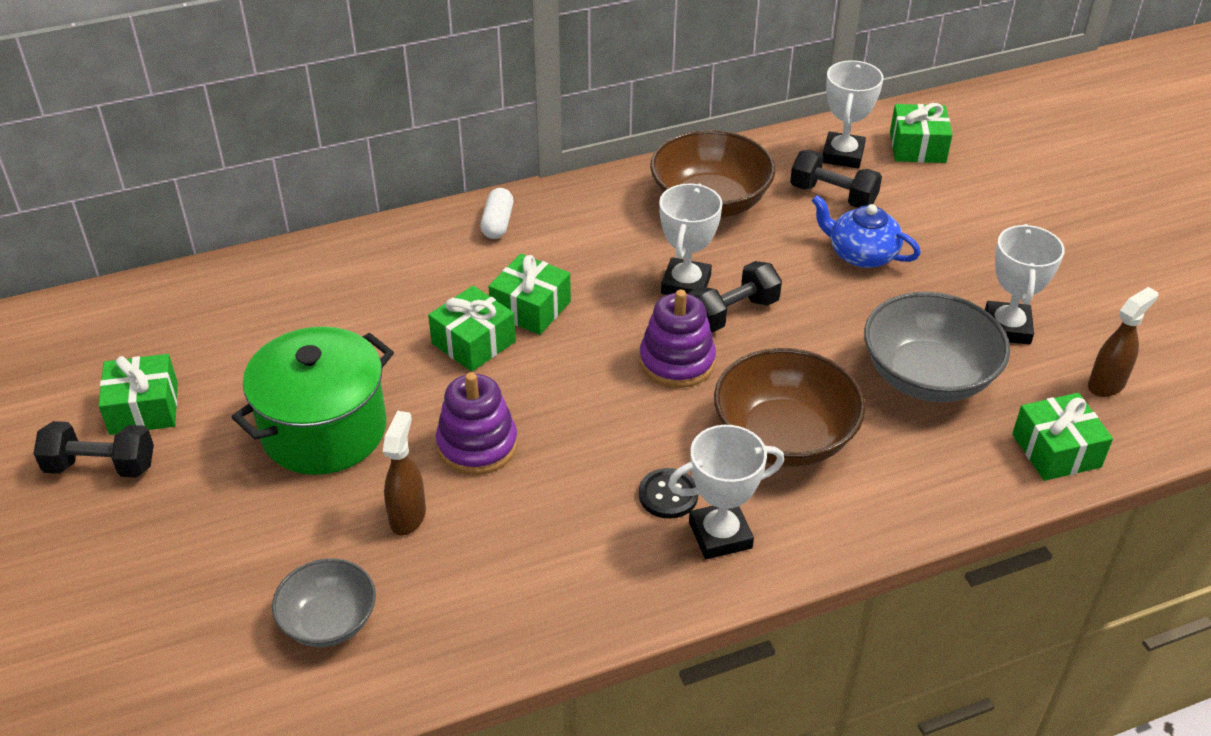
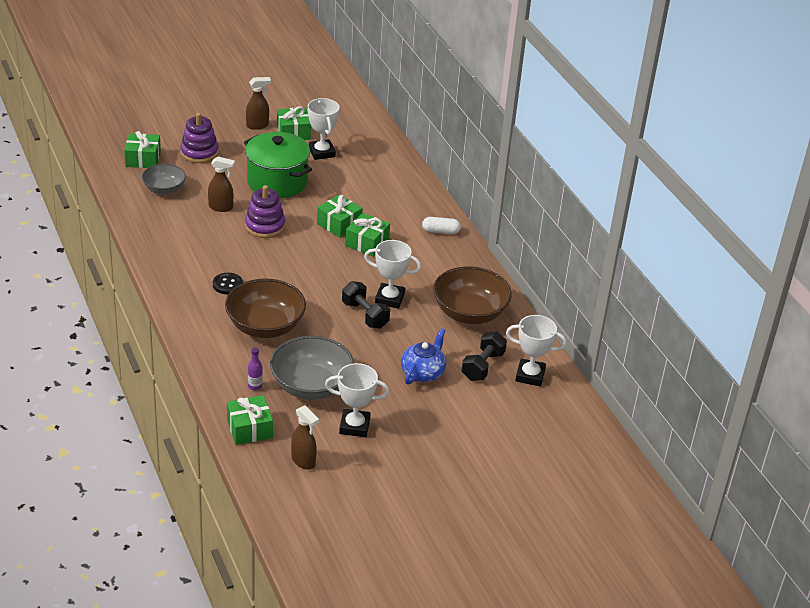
camera: 85 degrees right, 5 degrees down
(101, 466) = (257, 125): black dumbbell -> brown spray bottle
(677, 362) = (324, 292): purple stacking toy -> purple stacking toy (199, 153)
(720, 535) = (200, 300): white trophy -> white trophy (322, 152)
(917, 147) = (545, 413): green gift -> green gift (143, 159)
(949, 447) = (255, 386): none -> purple bottle

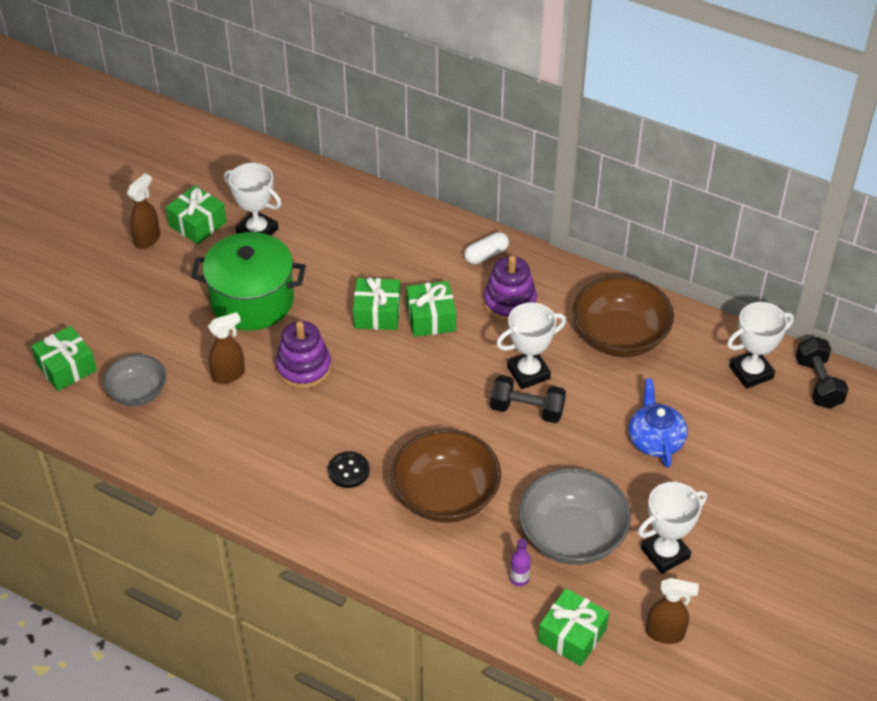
camera: 35 degrees left, 10 degrees up
(199, 153) = (122, 317): purple stacking toy -> purple stacking toy (509, 302)
(482, 366) = (699, 392): black dumbbell -> black dumbbell (818, 383)

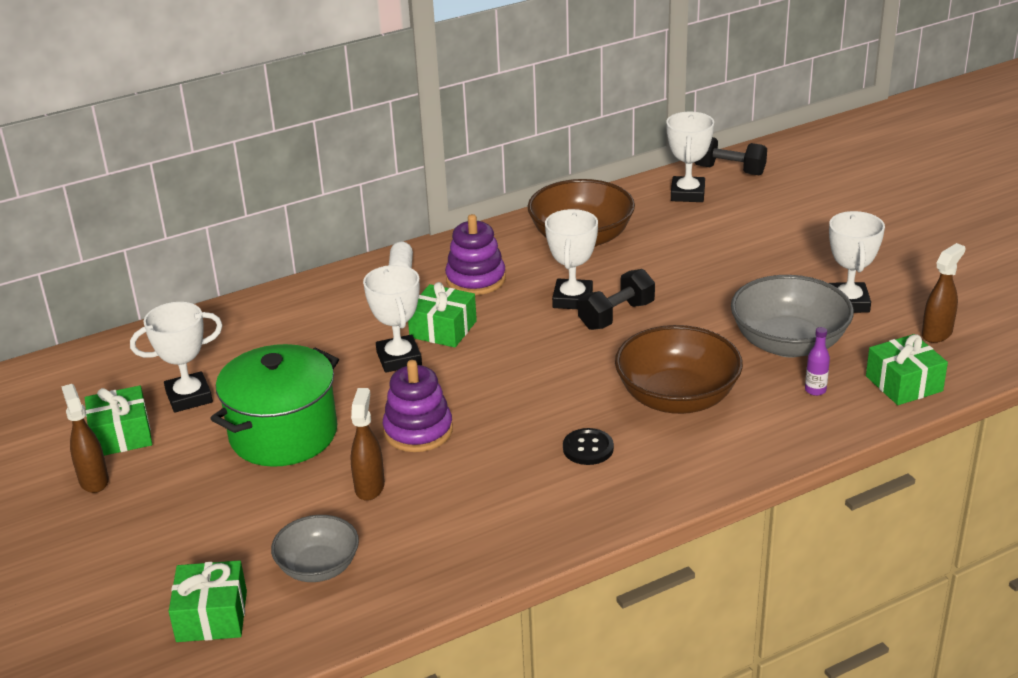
camera: 55 degrees left, 15 degrees down
(377, 313) = (399, 358): green gift -> white trophy
(655, 439) = (717, 263): blue teapot -> none

